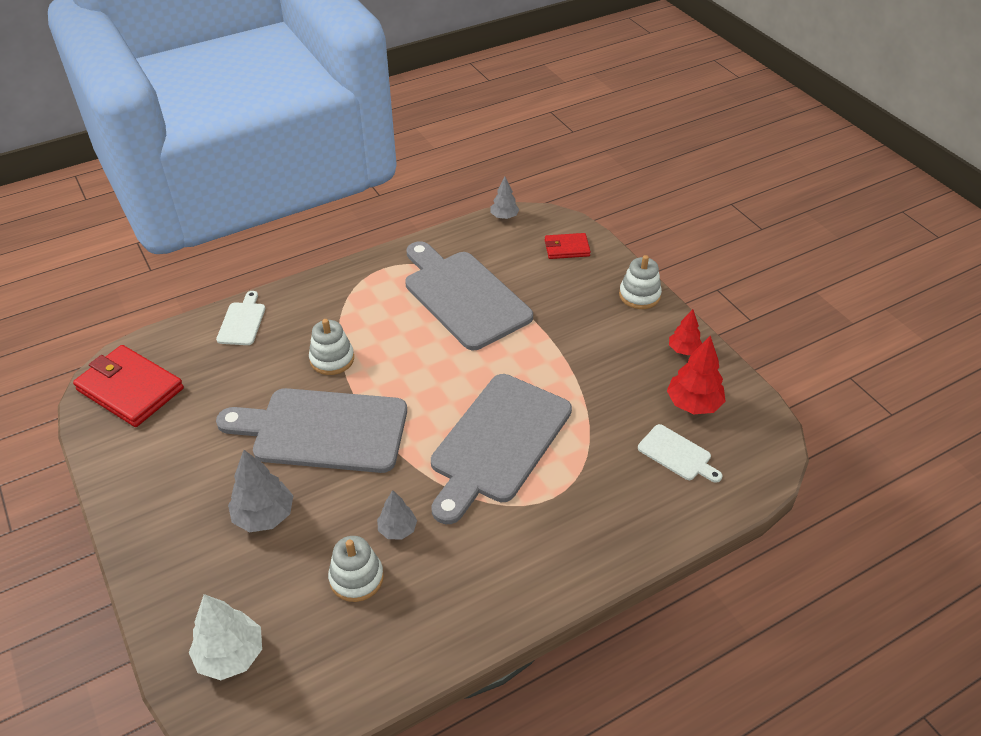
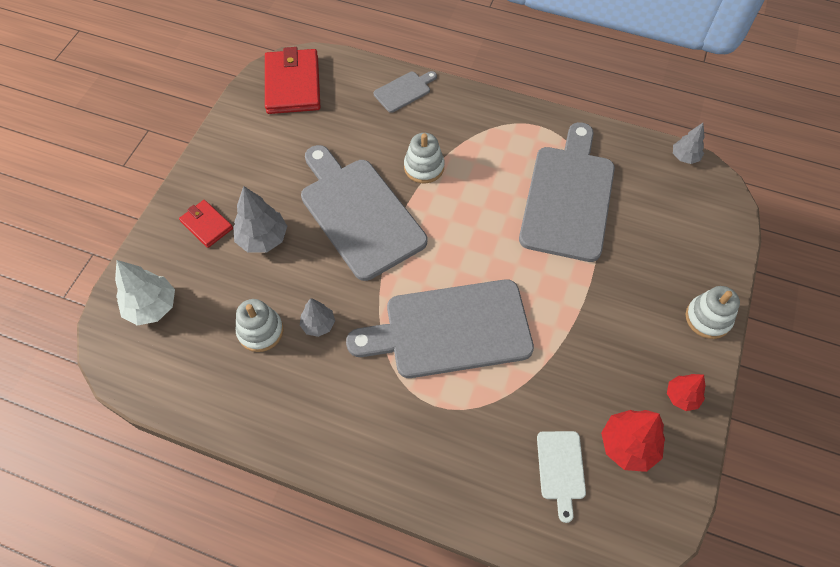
camera: 50 degrees right, 15 degrees up
(242, 321) = (404, 91): white cutting board -> grey cutting board
(566, 248) = (700, 226): red wallet -> red wallet (206, 225)

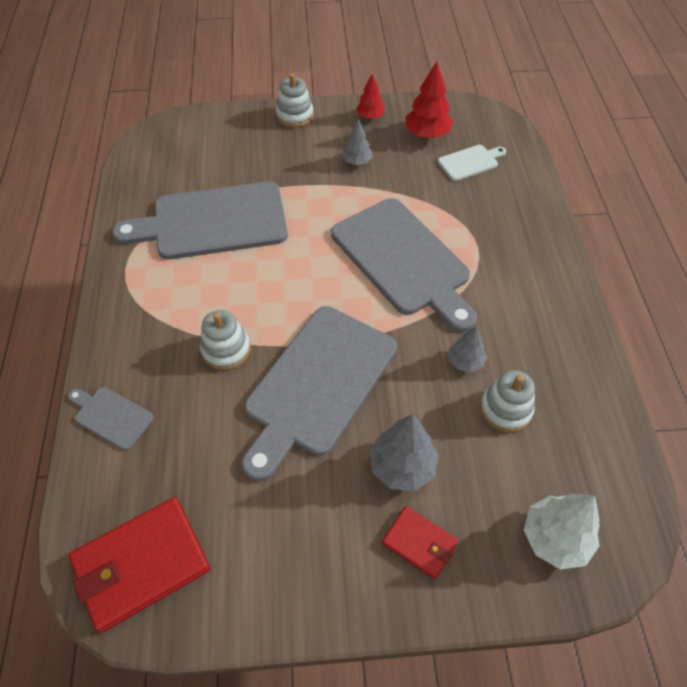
camera: 115 degrees left, 5 degrees down
(206, 225) = (419, 543): red wallet -> red wallet turned 75 degrees counterclockwise
(684, 157) = (128, 157): grey tree -> grey tree (357, 162)

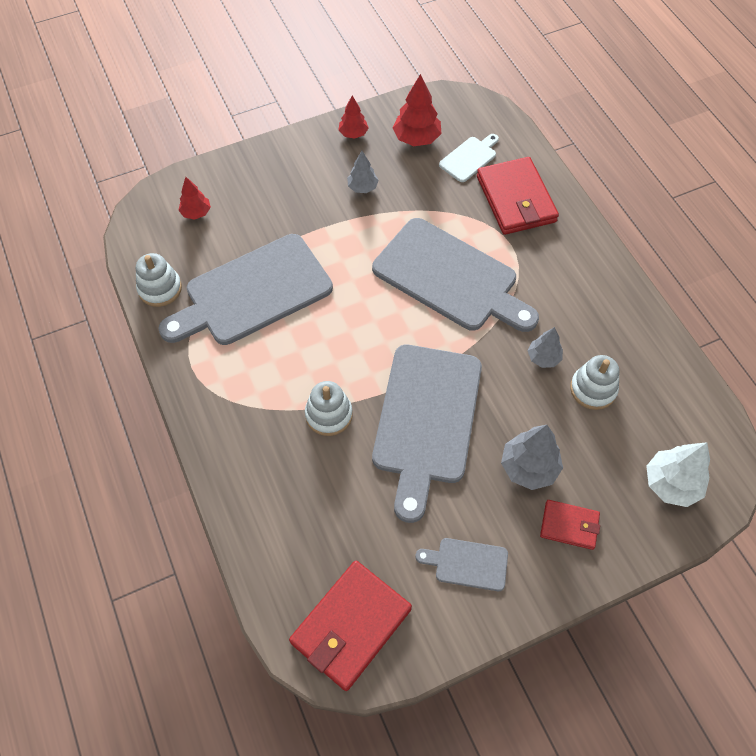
camera: 20 degrees left, 5 degrees up
(111, 416) = (255, 511): grey cutting board -> grey cutting board (467, 564)
(199, 145) = (196, 213): none -> red tree
(295, 115) = (277, 153): white stacking toy -> white stacking toy (160, 289)
(500, 209) = (516, 199): none -> red wallet

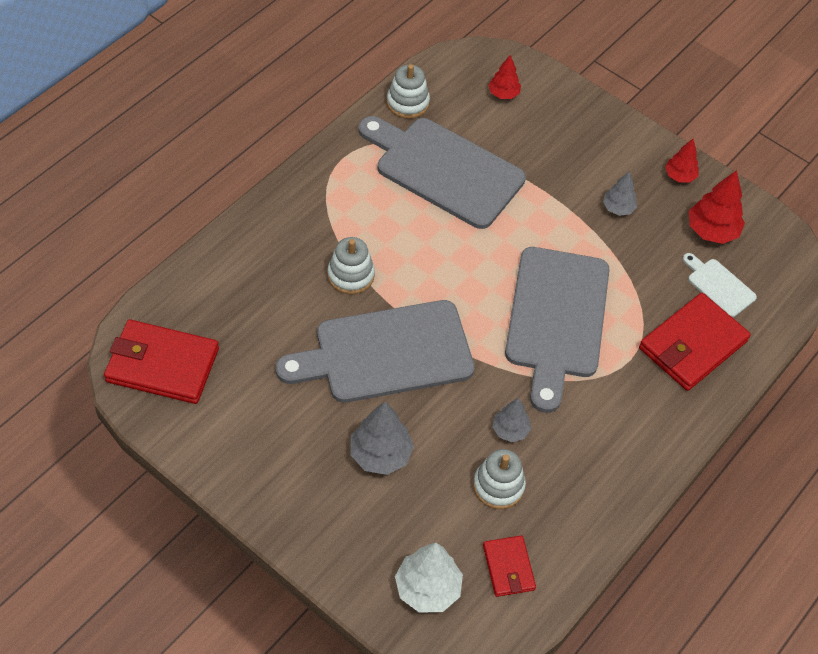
camera: 60 degrees right, 5 degrees down
(467, 564) = (258, 434): grey cutting board -> none
(469, 158) = (719, 286): white cutting board -> white cutting board turned 150 degrees counterclockwise
(569, 525) = (336, 508): red wallet -> red wallet (508, 567)

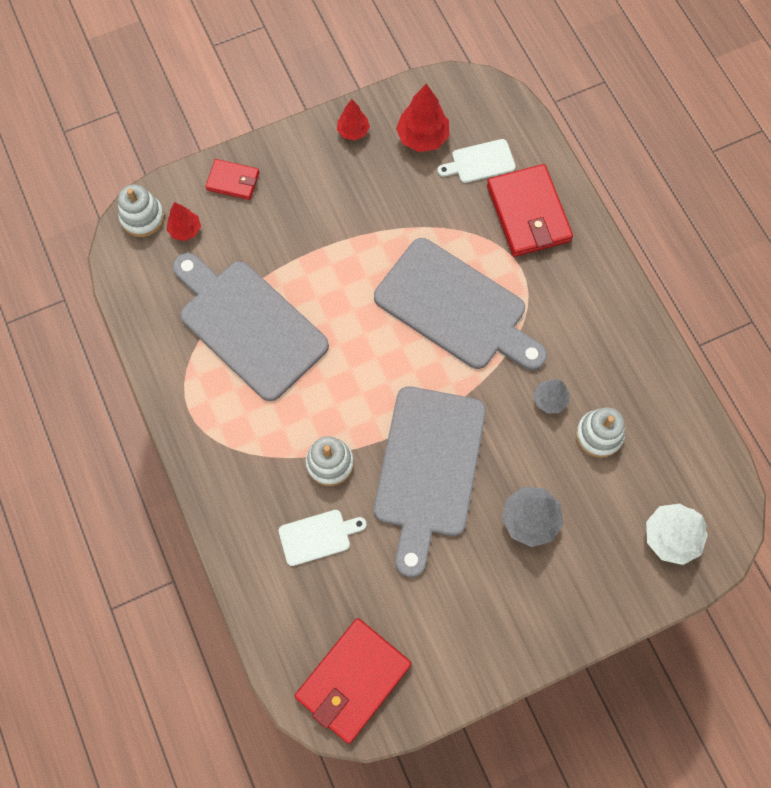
camera: 60 degrees left, 15 degrees up
(279, 291) = (318, 536): none -> white cutting board
(407, 103) = (151, 321): white stacking toy -> white stacking toy (142, 217)
(444, 170) = (248, 325): grey cutting board -> grey cutting board turned 75 degrees clockwise
(508, 567) = (676, 462): red wallet -> red wallet (233, 181)
(618, 208) = (363, 199): grey tree -> none

